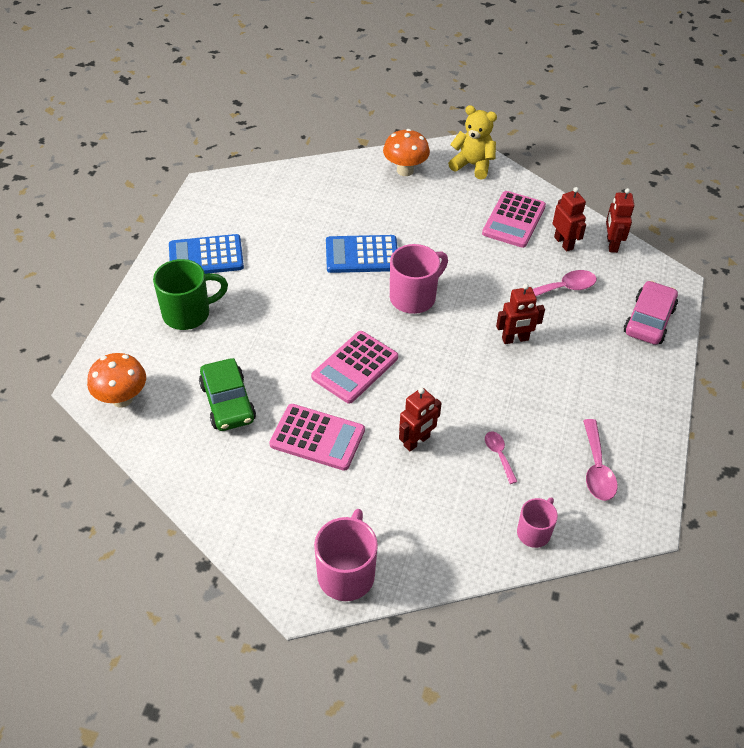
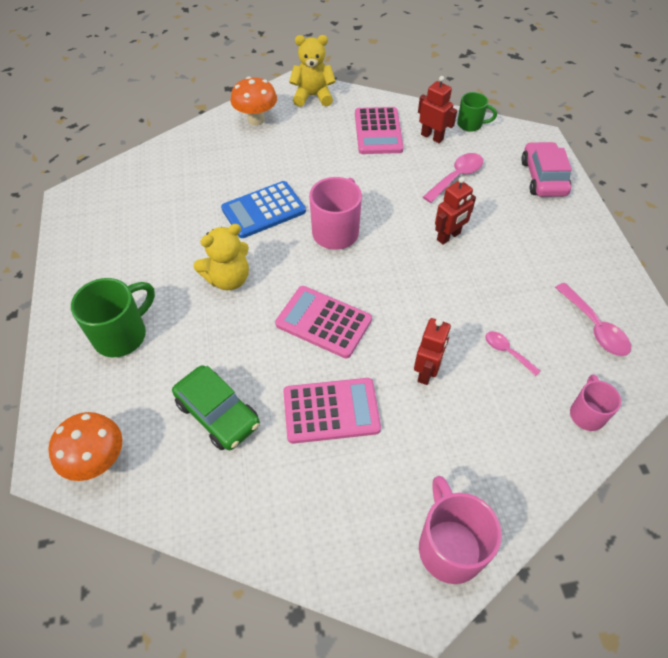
camera: 25 degrees left, 5 degrees up
(206, 256) = (108, 268): blue calculator -> none
(297, 302) = (228, 279): none -> yellow teddy bear
(355, 367) = (323, 322): pink calculator -> pink calculator turned 105 degrees clockwise
(611, 244) = (470, 124): red robot -> green mug

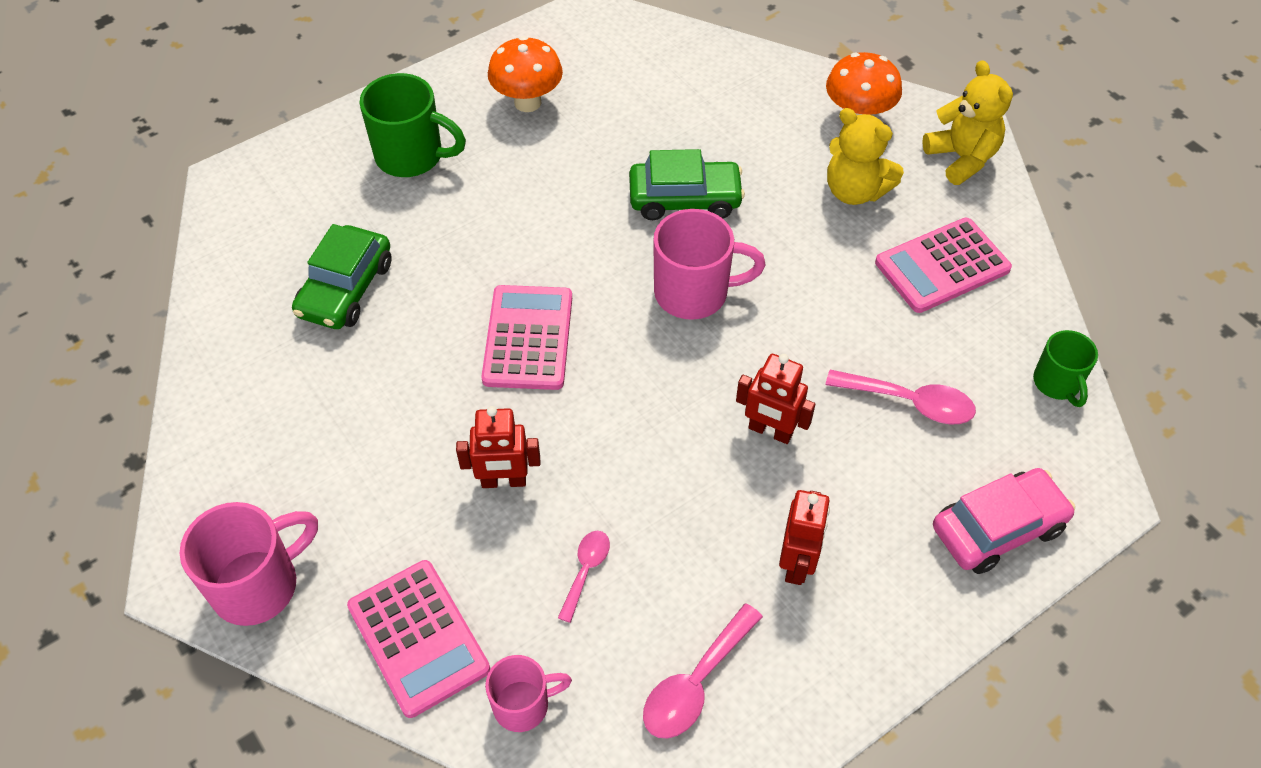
camera: 65 degrees right, 0 degrees up
(98, 461) = (246, 214): orange mushroom -> orange mushroom (527, 102)
(228, 279) = (545, 214): yellow teddy bear -> yellow teddy bear (855, 191)
(263, 210) = (685, 199): blue calculator -> green car
(331, 411) = (396, 397): pink calculator -> pink calculator (418, 638)
(432, 137) = (983, 340): red robot -> red robot (797, 563)

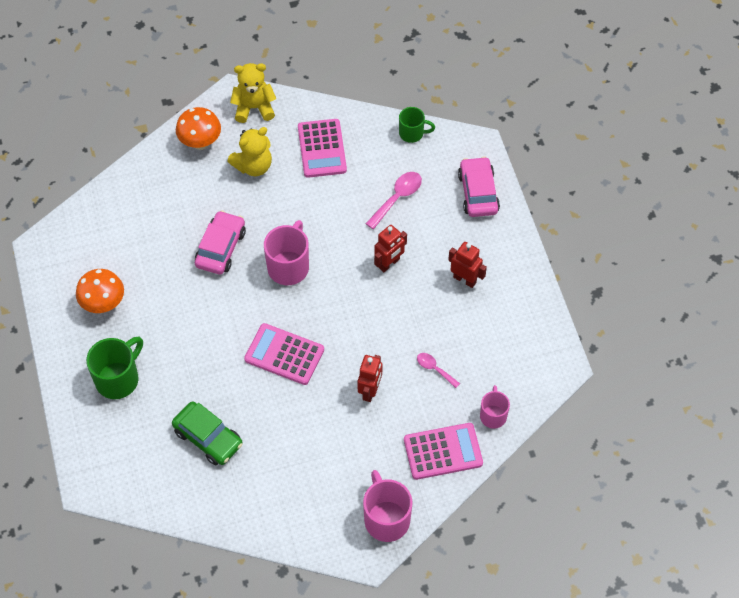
camera: 70 degrees left, 5 degrees up
(685, 199) = (221, 248): green car -> pink car
(696, 682) = (507, 341): pink spoon -> none

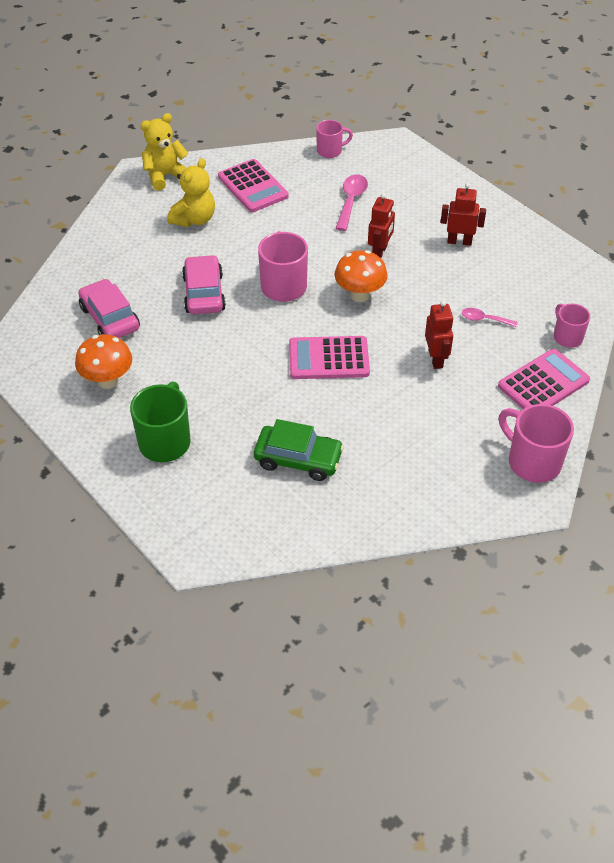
camera: 25 degrees left, 10 degrees down
(200, 142) = (128, 217): orange mushroom -> orange mushroom (359, 295)
(412, 133) = (330, 151): green mug -> pink mug
(478, 193) = (422, 175): pink car -> pink car (110, 318)

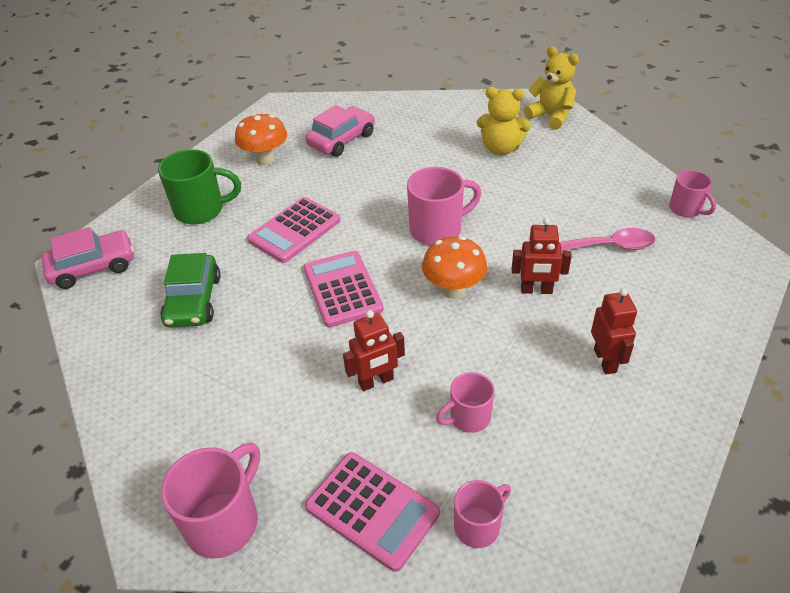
camera: 75 degrees right, 5 degrees down
(204, 293) = (399, 182): pink car -> pink car (93, 267)
(253, 186) = (578, 171): pink calculator -> pink calculator (294, 230)
(484, 319) = (468, 417): pink spoon -> pink mug

